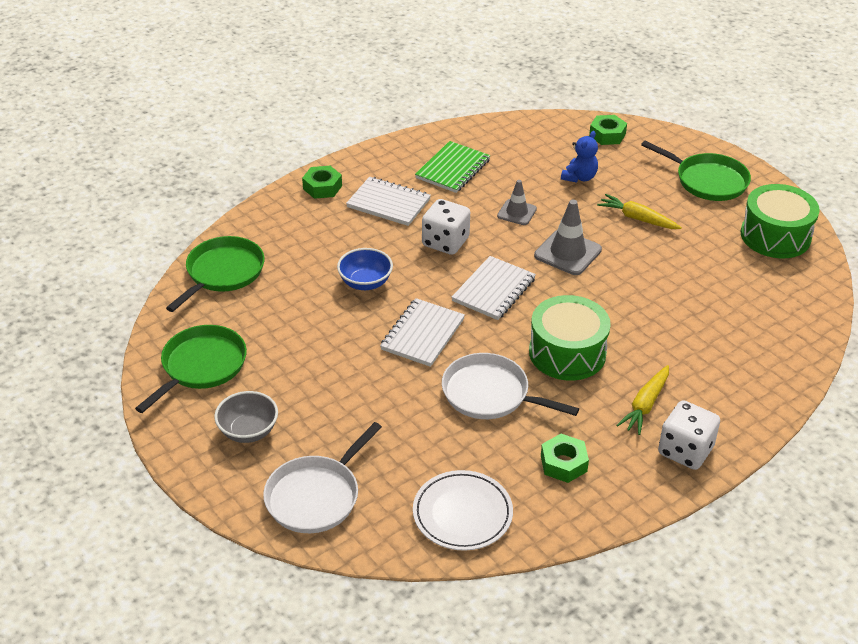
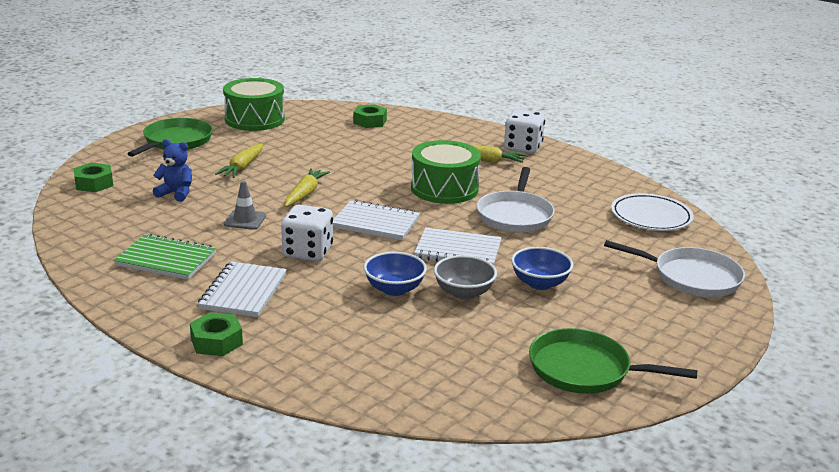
camera: 105 degrees left, 15 degrees down
(223, 273) = (418, 387): green pan -> none
(248, 431) = (649, 323): grey bowl -> grey bowl (463, 293)
(344, 375) = (539, 283): none -> blue bowl
(563, 463) = (569, 185): green nut -> green nut (370, 121)
(567, 253) = (305, 194): grey traffic cone -> yellow carrot

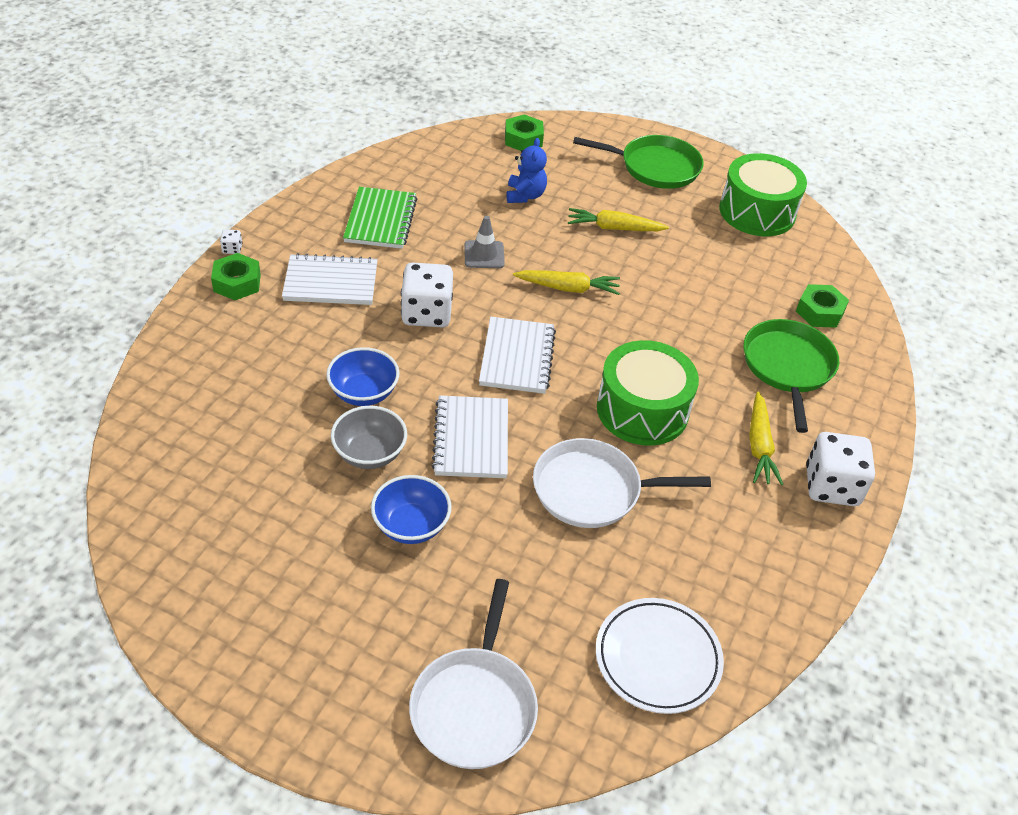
camera: 75 degrees right, 20 degrees up
(160, 341) = (232, 249): none -> white dice
(584, 370) = (219, 576): green pan -> green pan (788, 367)

